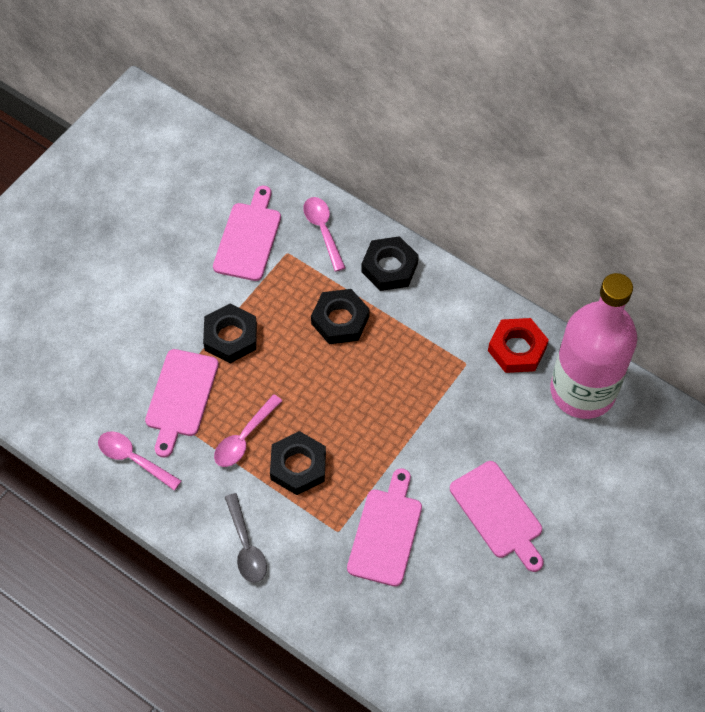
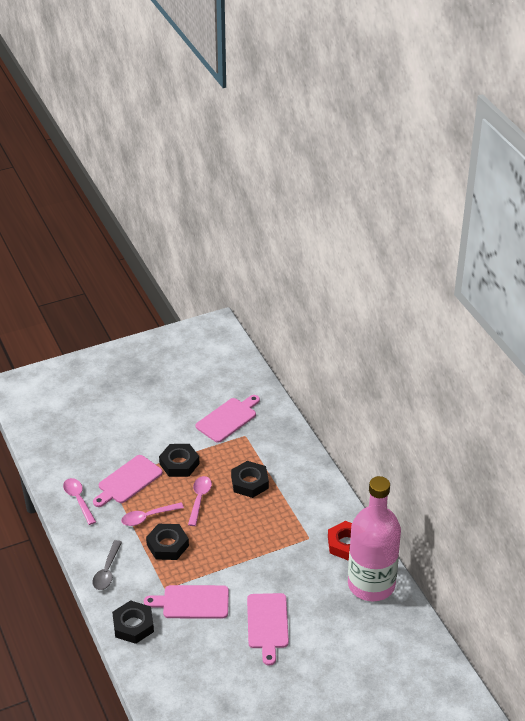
camera: 30 degrees right, 20 degrees down
(323, 230) = (275, 433): pink spoon -> pink spoon (199, 499)
(386, 533) = (192, 602): pink cutting board -> pink cutting board turned 135 degrees counterclockwise
(389, 267) = (300, 468): black nut -> black nut (133, 625)

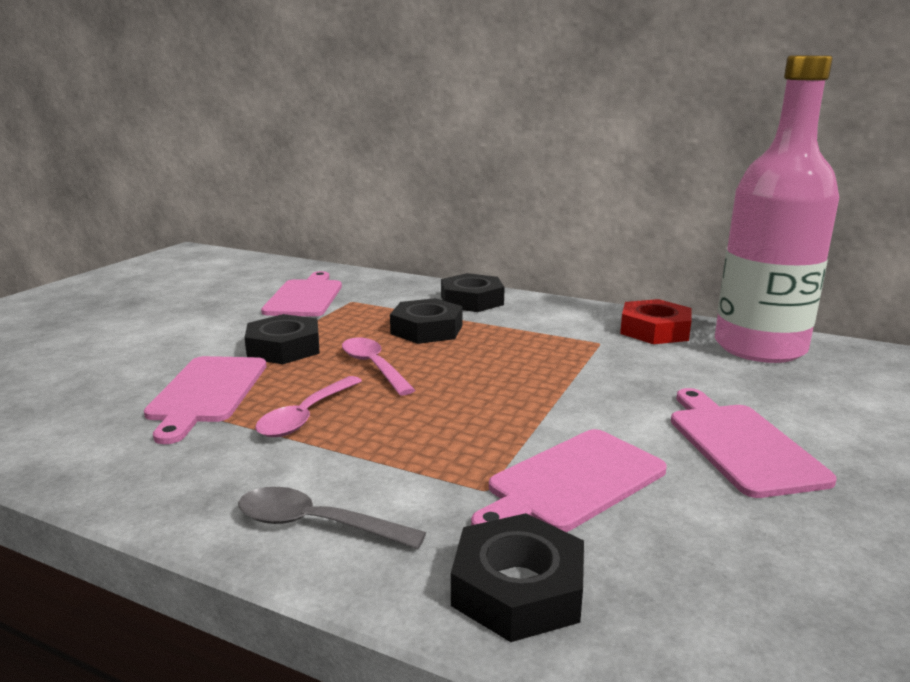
camera: 40 degrees left, 20 degrees down
(78, 500) = (112, 450): pink spoon -> none
(107, 571) = (316, 524): grey spoon -> grey spoon turned 135 degrees clockwise
(167, 545) = (398, 432): black nut -> black nut (472, 300)
(267, 624) = (741, 445): pink cutting board -> pink cutting board turned 150 degrees counterclockwise

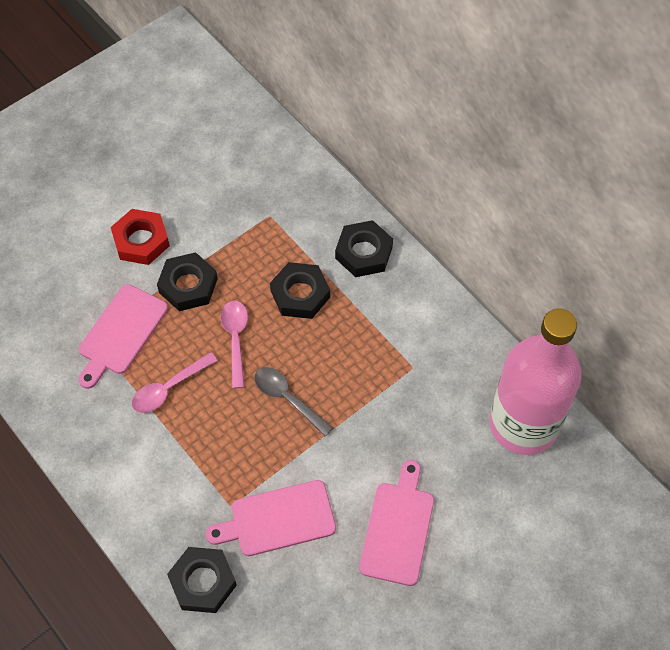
camera: 25 degrees right, 40 degrees up
(305, 297) = (236, 193): pink cutting board -> none
(316, 524) = (136, 497): grey spoon -> grey spoon (287, 398)
(655, 330) = (469, 365): red nut -> red nut (141, 241)

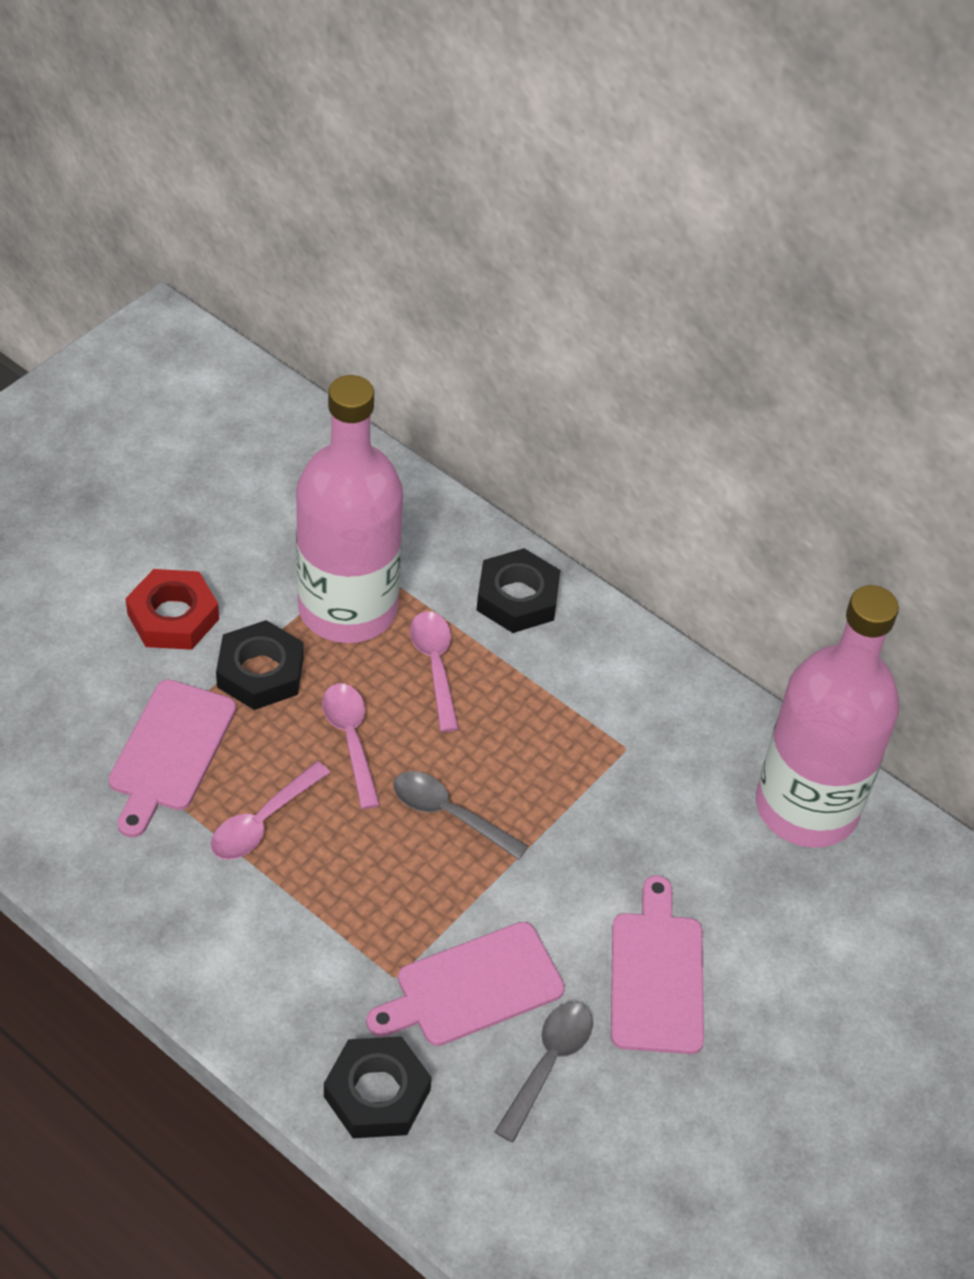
camera: 15 degrees left, 10 degrees down
(252, 247) = (348, 608): none -> pink bottle
(300, 294) = (435, 666): black nut -> pink spoon
(315, 578) = (548, 1063): none -> grey spoon

